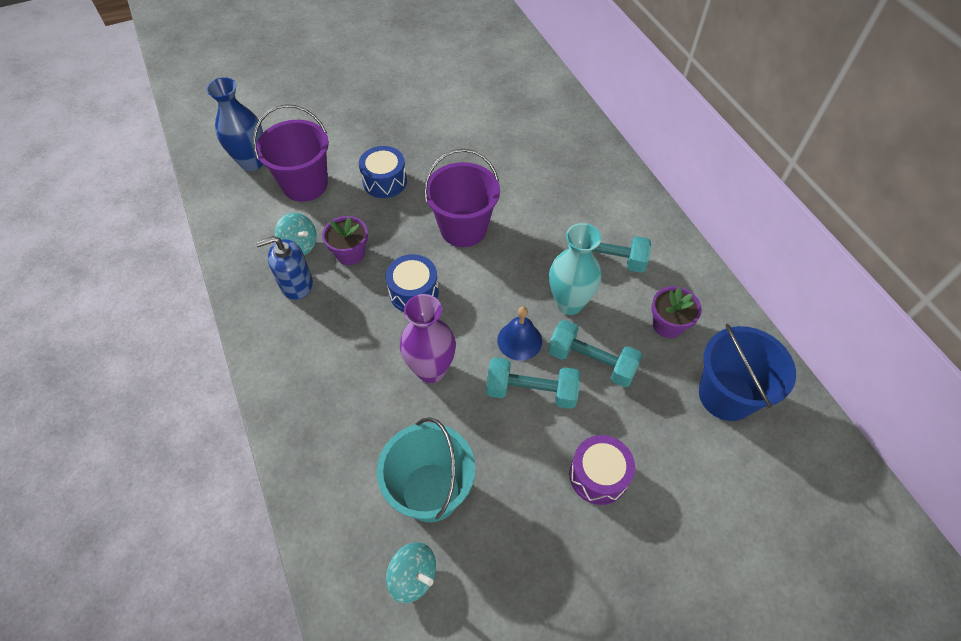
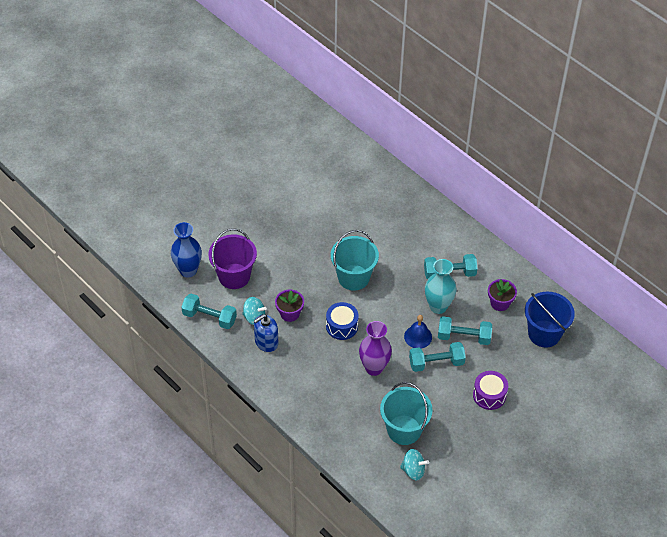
camera: 20 degrees left, 5 degrees down
(241, 229) = (209, 317): none -> turquoise dumbbell
(385, 181) = (286, 259): blue drum -> none
(463, 228) = (353, 277): purple bucket -> turquoise bucket

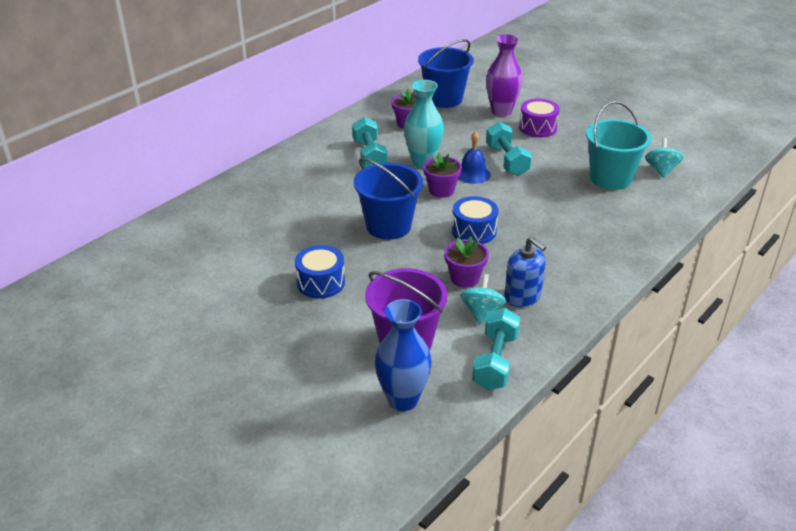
camera: 95 degrees left, 15 degrees down
(296, 238) = (321, 282): none -> blue drum
(353, 277) = (388, 226): turquoise bucket -> blue bucket
(374, 368) = (531, 203): purple vase -> purple vase (501, 111)
(396, 313) = (441, 190): none -> purple flower pot
(464, 337) = (463, 144): turquoise dumbbell -> none

